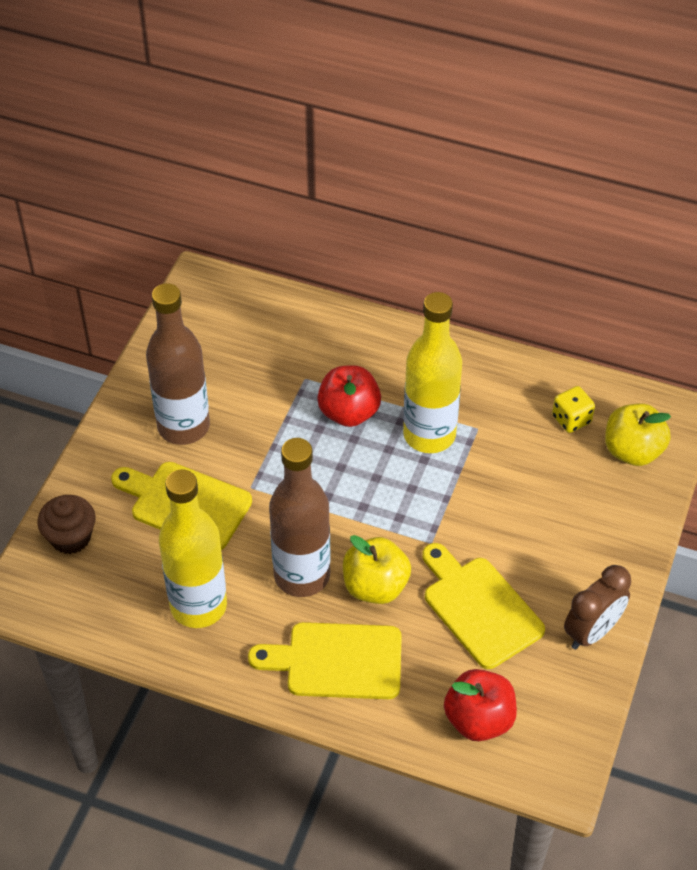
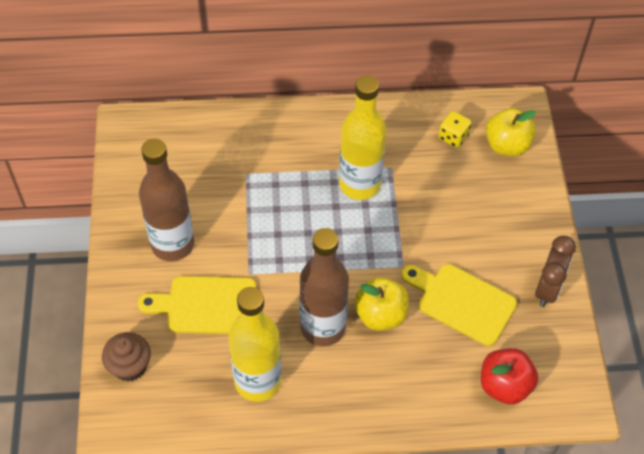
camera: 25 degrees left, 5 degrees up
(337, 661) = (382, 383): yellow cutting board -> none
(349, 412) = (292, 188): red apple -> none

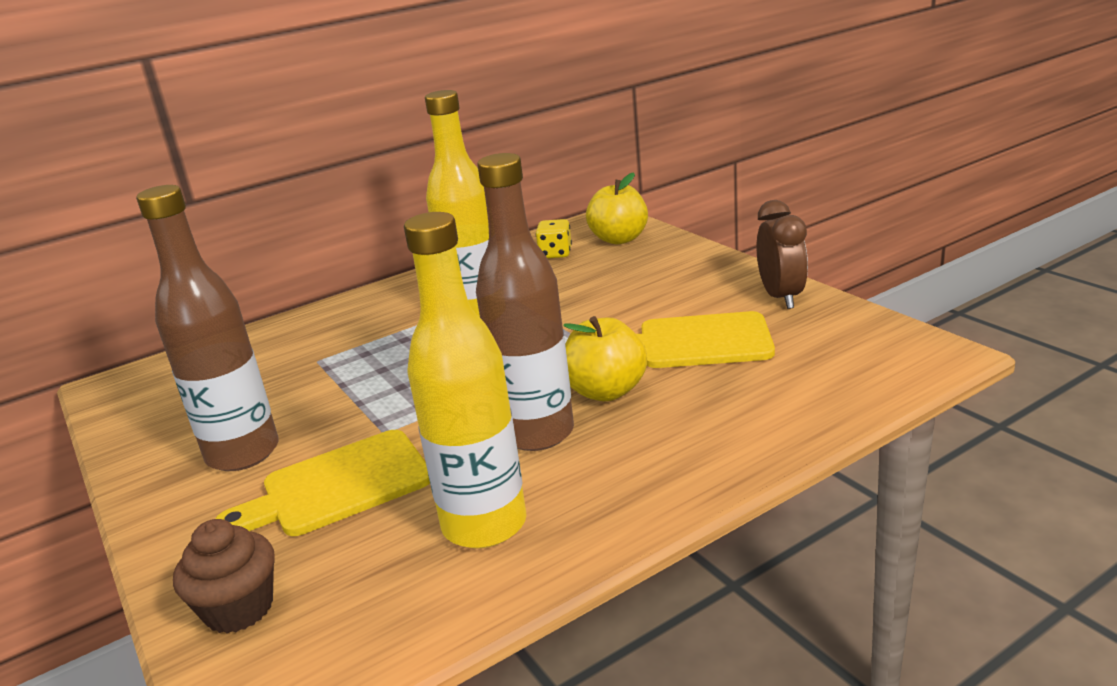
camera: 25 degrees left, 30 degrees down
(504, 386) = (831, 378): red apple -> none

